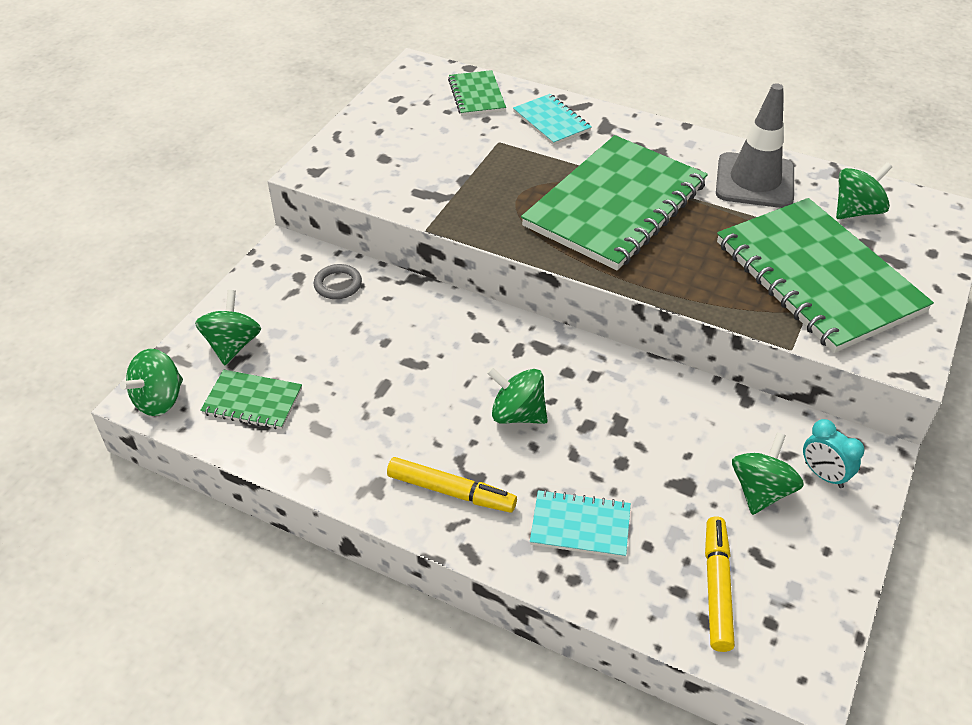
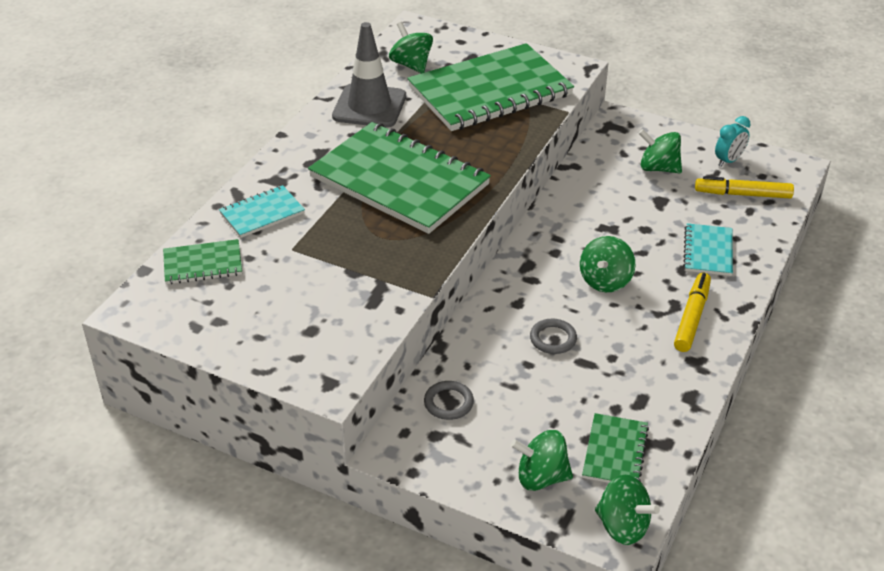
camera: 90 degrees left, 5 degrees down
(421, 363) = (553, 339): none -> grey ring
(823, 475) = (639, 141): turquoise clock -> turquoise clock (728, 161)

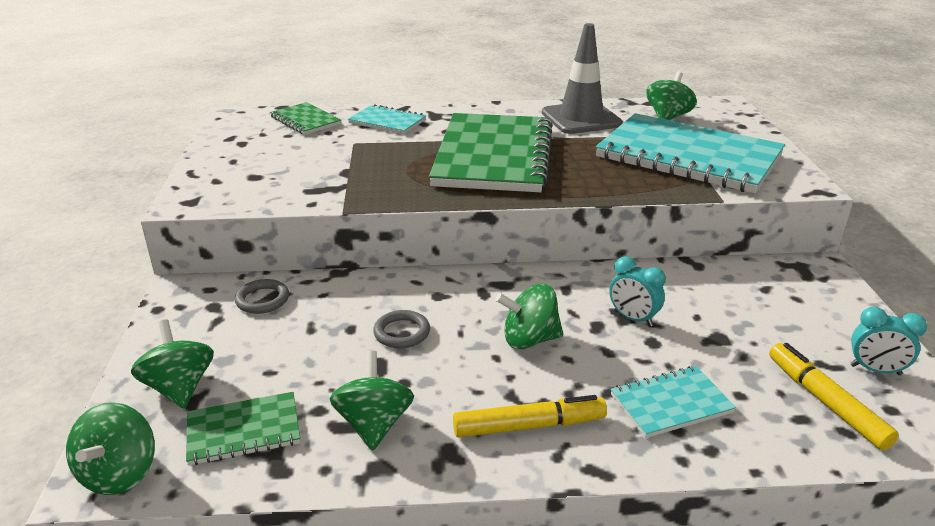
camera: 60 degrees right, 10 degrees down
(490, 91) = (688, 157): green notebook -> turquoise notebook
(615, 225) = (633, 318): none -> turquoise clock
(658, 168) = (776, 319): green spinning top -> green spinning top (374, 424)

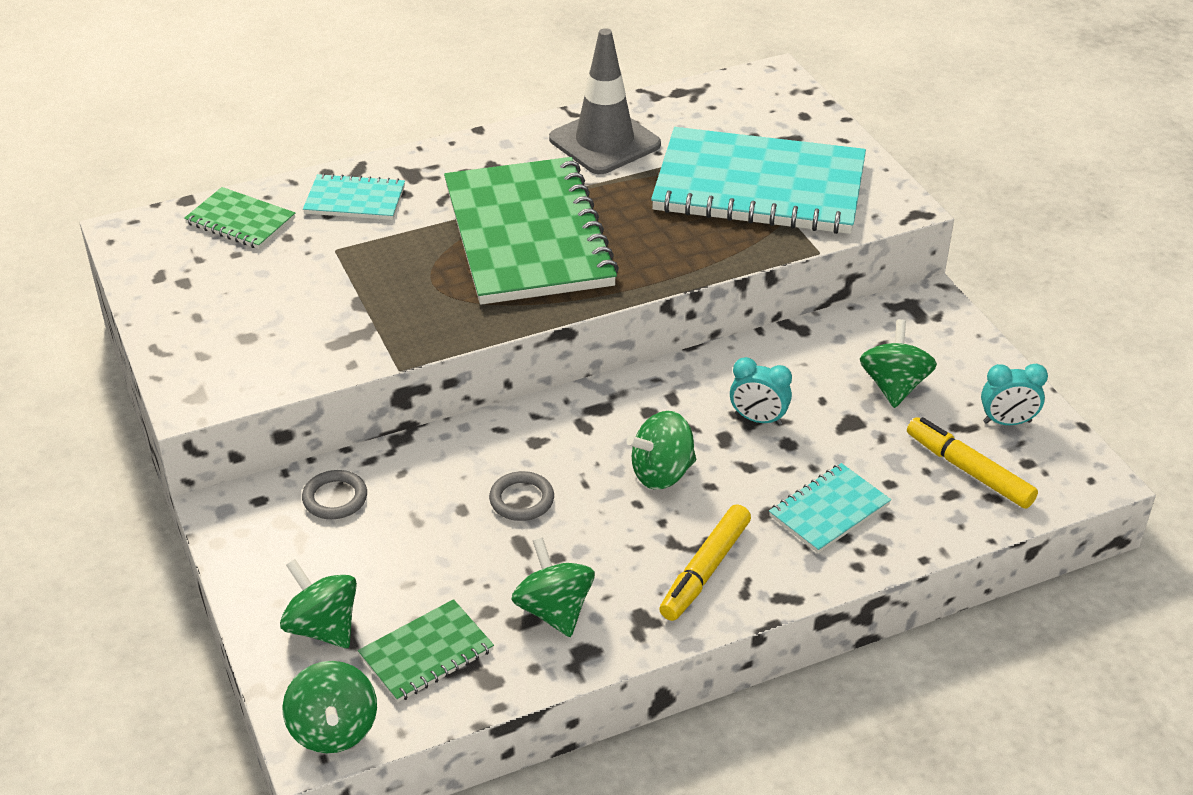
camera: 20 degrees left, 10 degrees up
(529, 426) = (705, 570): yellow marker -> yellow marker turned 150 degrees clockwise
(668, 117) = (711, 117): green spinning top -> green spinning top (894, 386)

